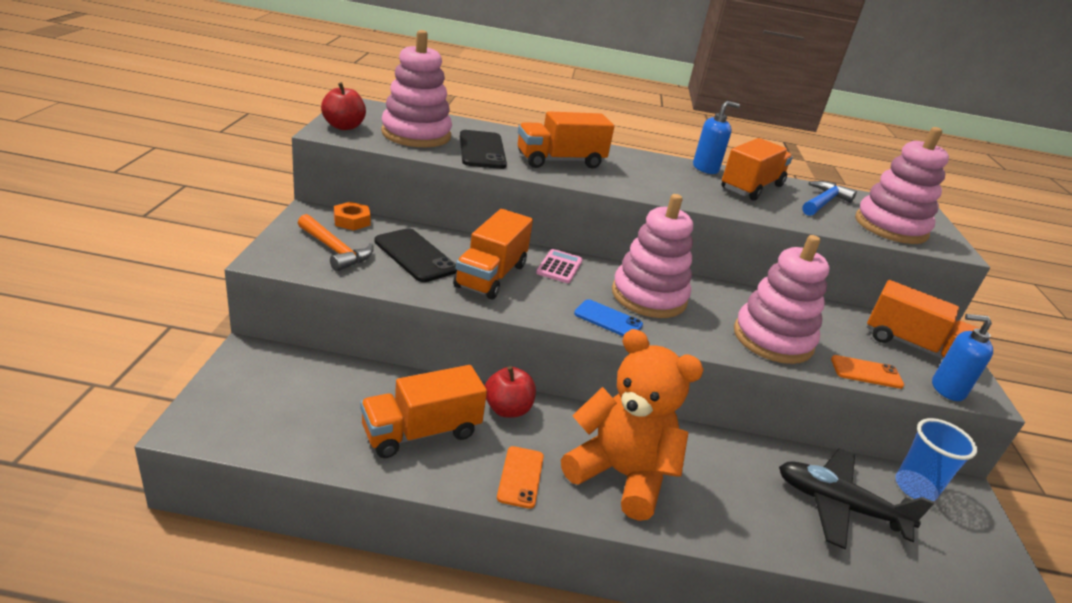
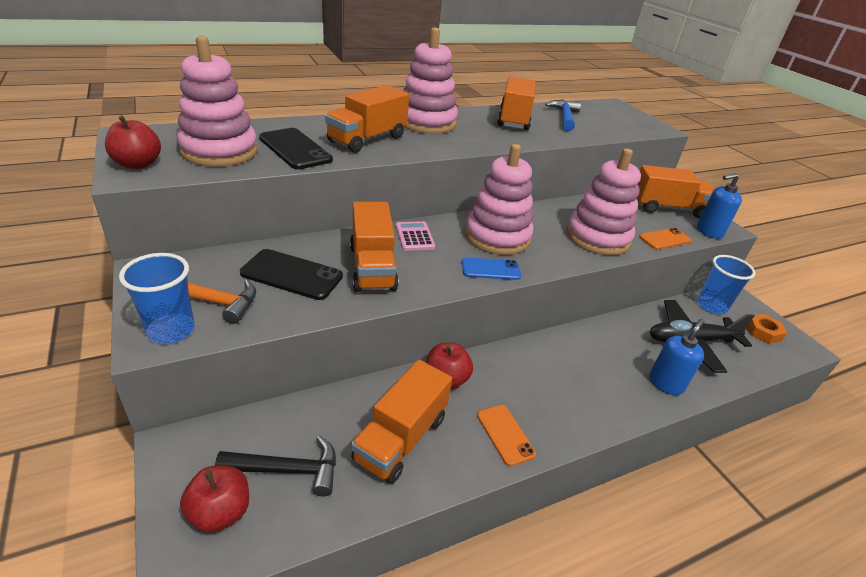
camera: 30 degrees left, 5 degrees up
(241, 409) = (220, 512): none -> red apple
(288, 258) = (171, 331): none -> blue cup
(311, 408) = (287, 470): none -> black hammer
(352, 221) = (198, 262): orange nut -> orange nut (763, 332)
(620, 474) = (564, 391): orange teddy bear -> none
(705, 168) = (470, 112): blue soap dispenser -> blue soap dispenser (666, 383)
(890, 227) = (617, 124): pink stacking toy -> pink stacking toy (426, 122)

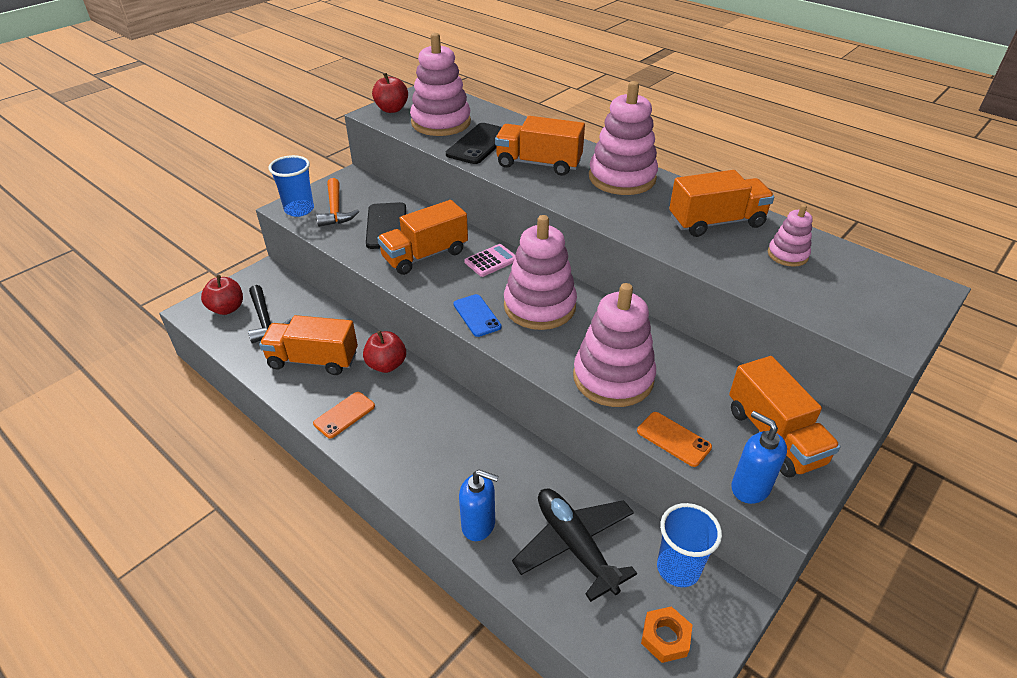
camera: 70 degrees right, 5 degrees up
(564, 117) = (787, 255): blue hammer -> pink stacking toy

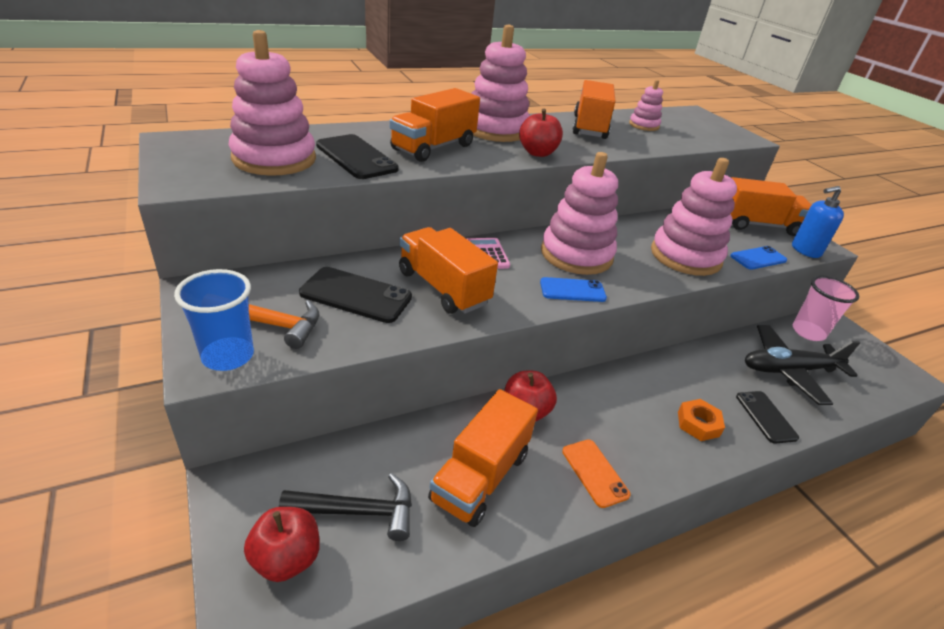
camera: 70 degrees left, 5 degrees down
(392, 109) = (186, 172): red apple -> red apple (537, 153)
(425, 255) = (443, 288): orange truck -> orange truck turned 150 degrees clockwise
(478, 525) = (765, 417): blue soap dispenser -> black phone
(665, 637) = (866, 361): orange nut -> orange nut (698, 424)
(673, 439) = (758, 258): orange phone -> blue phone
(678, 568) = (808, 332): blue cup -> pink cup

